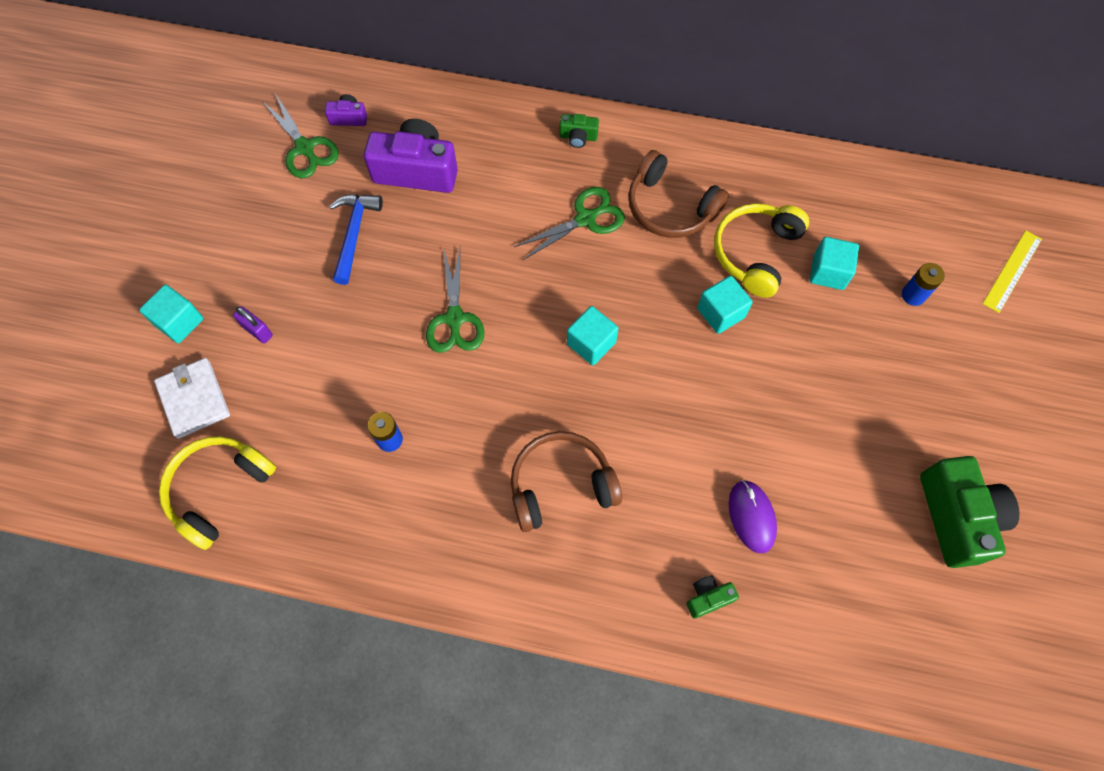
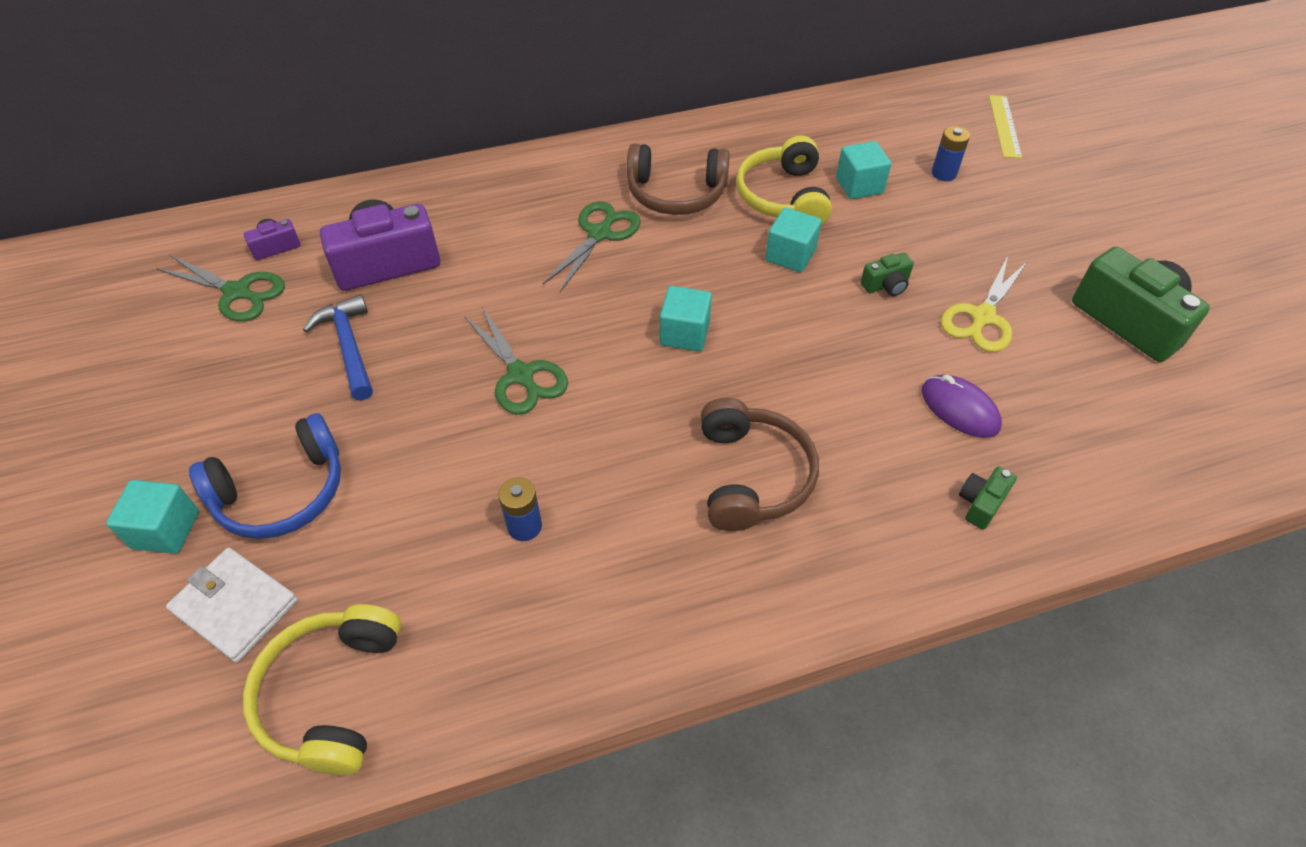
camera: 30 degrees left, 15 degrees down
(257, 331) = (282, 492): purple padlock -> blue headphones
(561, 485) = (751, 476): brown headphones -> brown headphones turned 135 degrees clockwise
(578, 137) = (543, 173): green camera -> green camera (886, 285)
(834, 449) = (982, 317): none -> yellow scissors

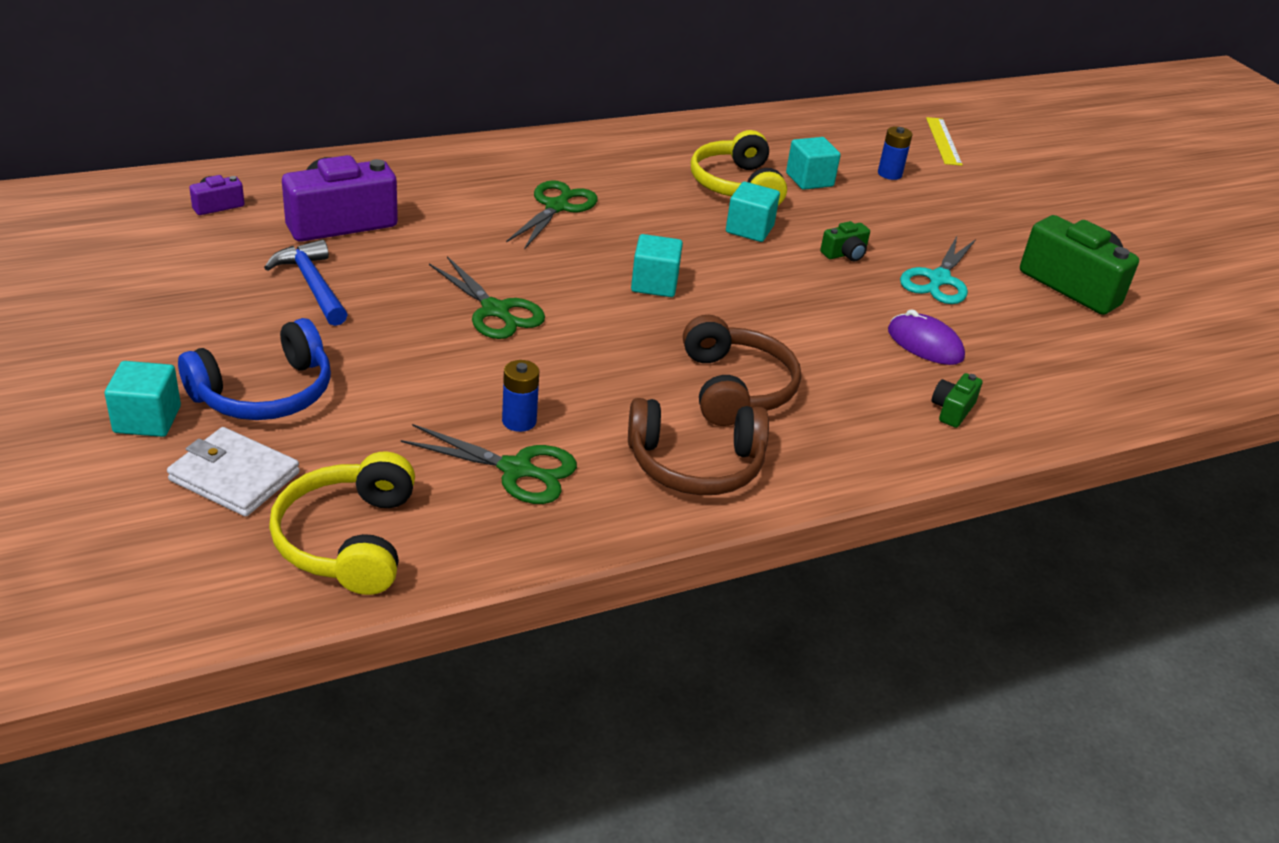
camera: 10 degrees left, 15 degrees down
(237, 292) = (183, 240): green scissors -> green scissors (516, 470)
(676, 193) = (629, 179): brown headphones -> brown headphones (695, 464)
(982, 317) = (939, 280): yellow scissors -> turquoise scissors

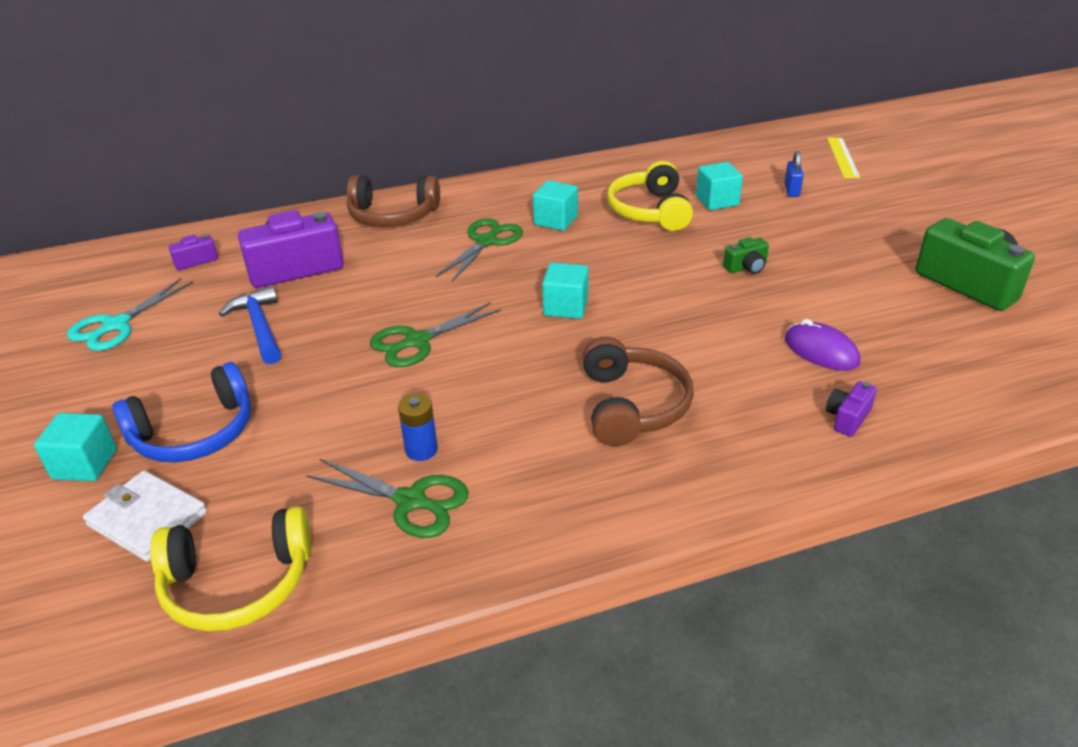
camera: 10 degrees right, 0 degrees up
(349, 540) = (238, 583): yellow headphones -> yellow headphones turned 105 degrees counterclockwise
(495, 311) = (417, 341): green scissors -> green scissors turned 90 degrees clockwise
(695, 464) = (585, 488): brown headphones -> brown headphones (392, 215)
(749, 229) = (658, 250): turquoise cube -> turquoise cube (555, 221)
(889, 174) = (791, 190): blue battery -> blue padlock
(939, 280) = (836, 286): turquoise scissors -> turquoise scissors (116, 325)
(952, 410) = (847, 418): green camera -> purple camera

